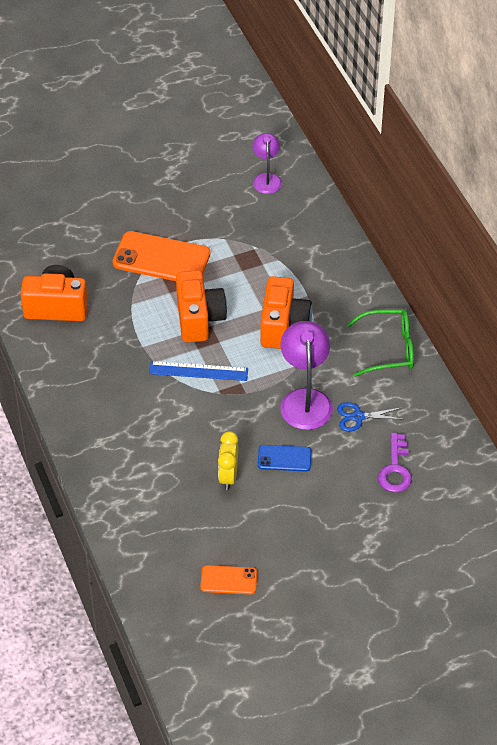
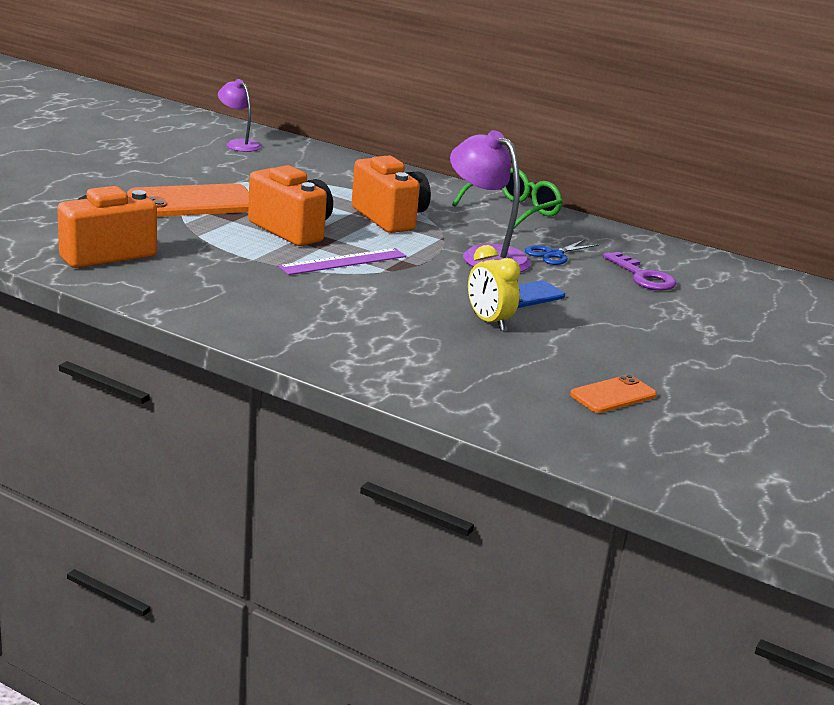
camera: 40 degrees left, 25 degrees down
(198, 371) = (343, 261): blue ruler -> purple ruler

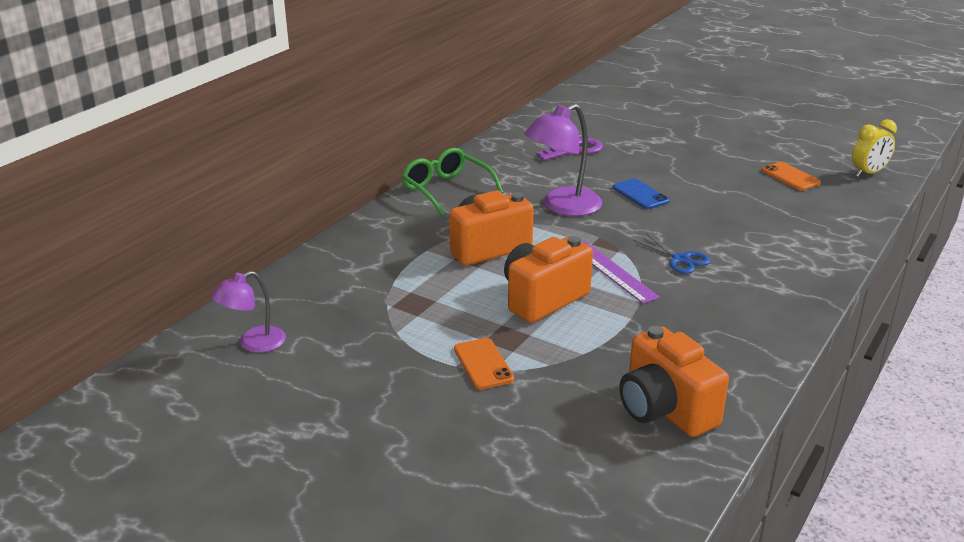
camera: 85 degrees left, 5 degrees up
(192, 202) = (483, 364): orange phone -> orange phone, size x0.53
(489, 322) = (701, 211): yellow clock -> yellow clock (868, 173)
(554, 254) = (545, 179): blue scissors -> blue scissors (680, 259)

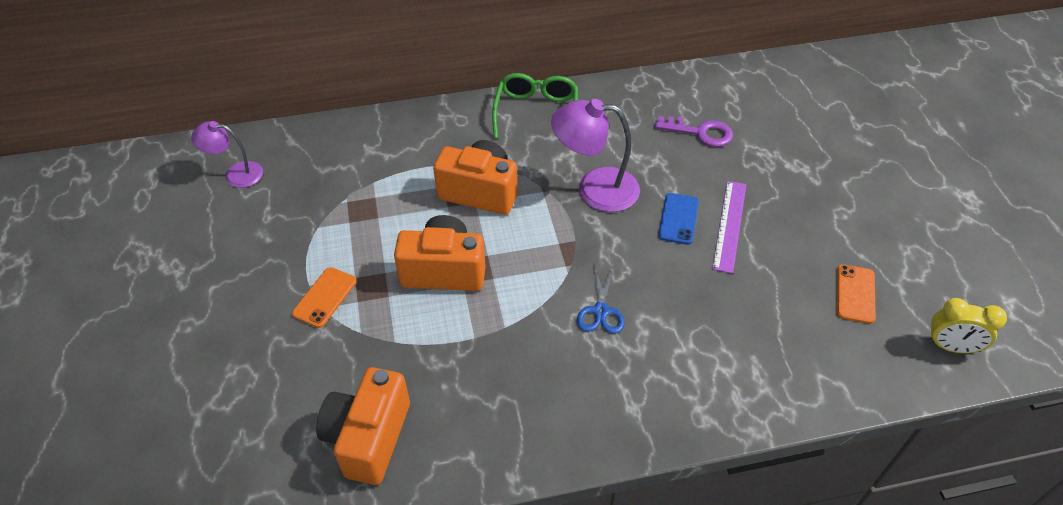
camera: 45 degrees right, 20 degrees up
(612, 271) = (530, 282): purple ruler -> purple ruler (729, 225)

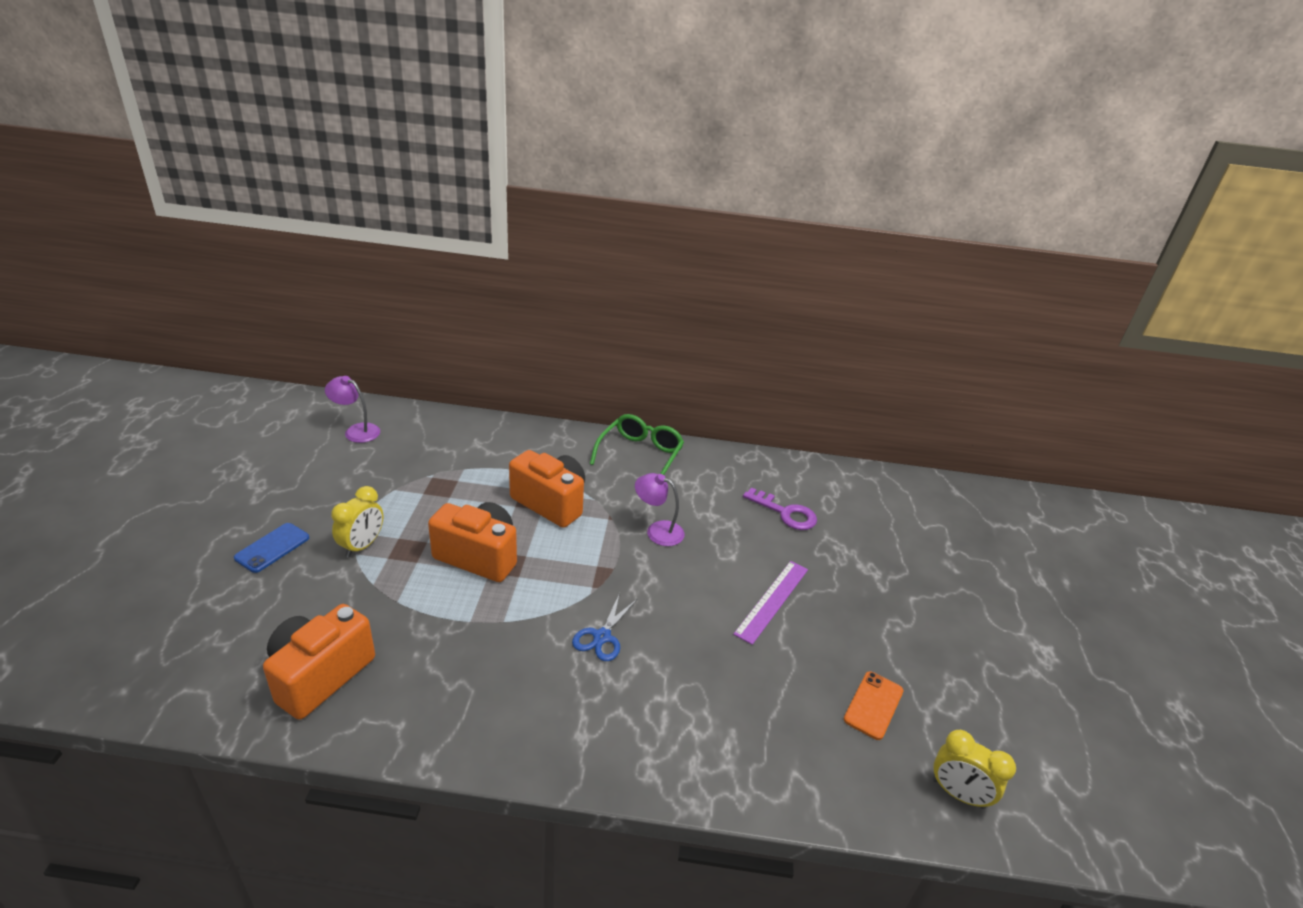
camera: 15 degrees right, 15 degrees down
(324, 297) = (362, 546): orange phone -> yellow clock
(595, 189) = (657, 531): purple lamp -> purple lamp, size x0.61
(678, 219) = (723, 579): blue phone -> blue phone (272, 548)

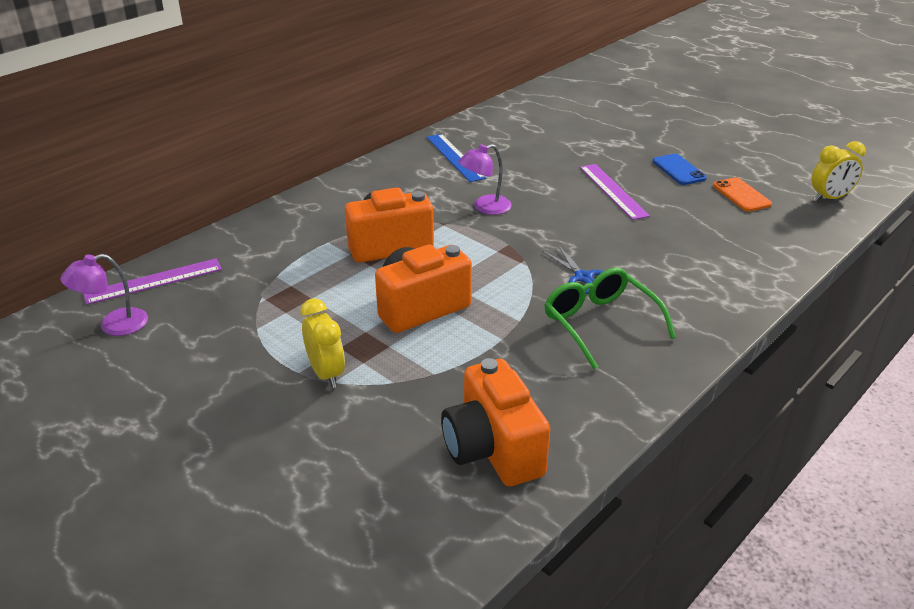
camera: 50 degrees left, 0 degrees up
(272, 548) = (258, 438): blue phone -> blue phone (678, 170)
(416, 422) = (153, 281): none -> purple ruler
(640, 455) = (376, 179): green glasses -> green glasses (600, 323)
(720, 480) = (455, 157): none -> blue ruler
(785, 513) = (524, 147): purple key -> none

